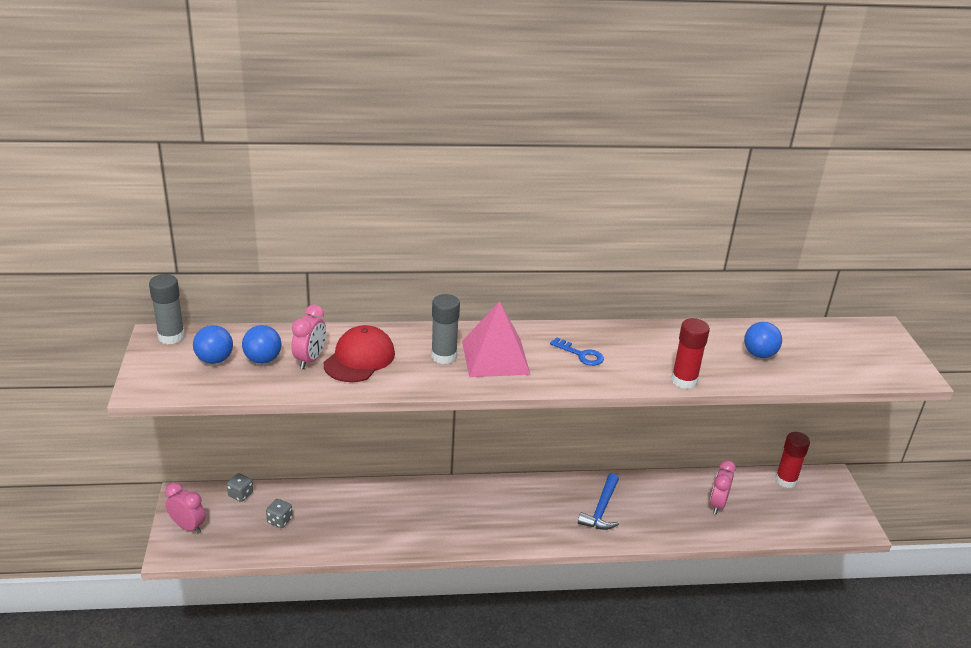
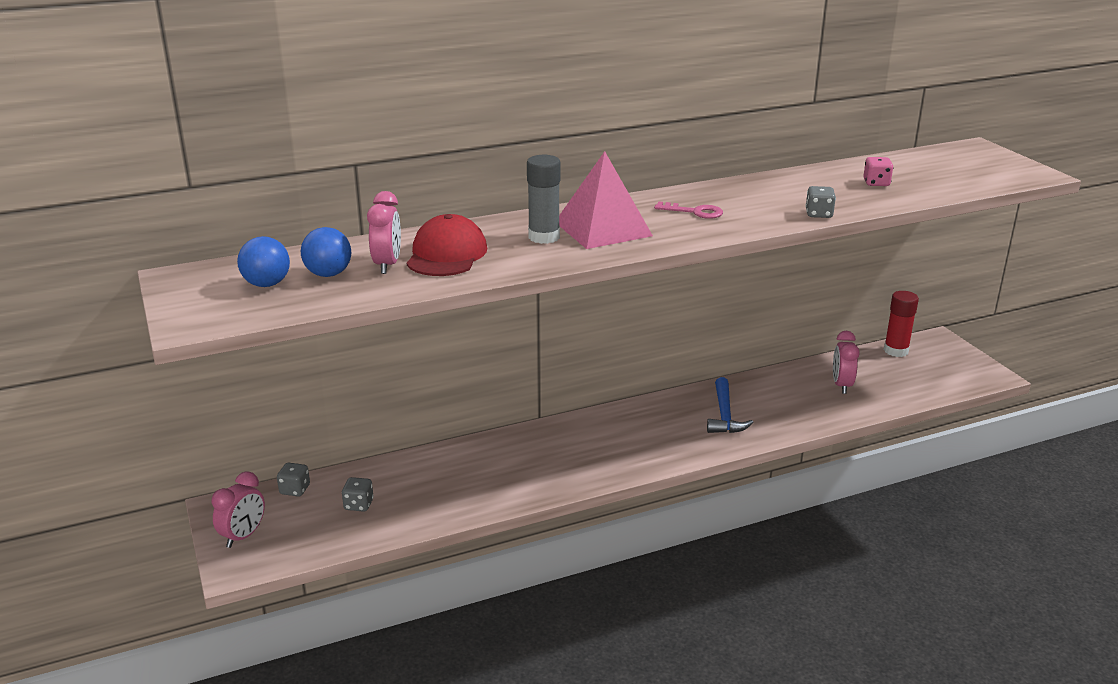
camera: 15 degrees left, 5 degrees down
(171, 336) = (195, 273): grey glue stick -> none
(188, 526) = (243, 536): pink clock -> pink clock turned 105 degrees clockwise
(581, 355) = (694, 212): blue key -> pink key
(684, 380) = (818, 214): red glue stick -> grey dice
(759, 354) = (876, 183): blue ball -> pink dice

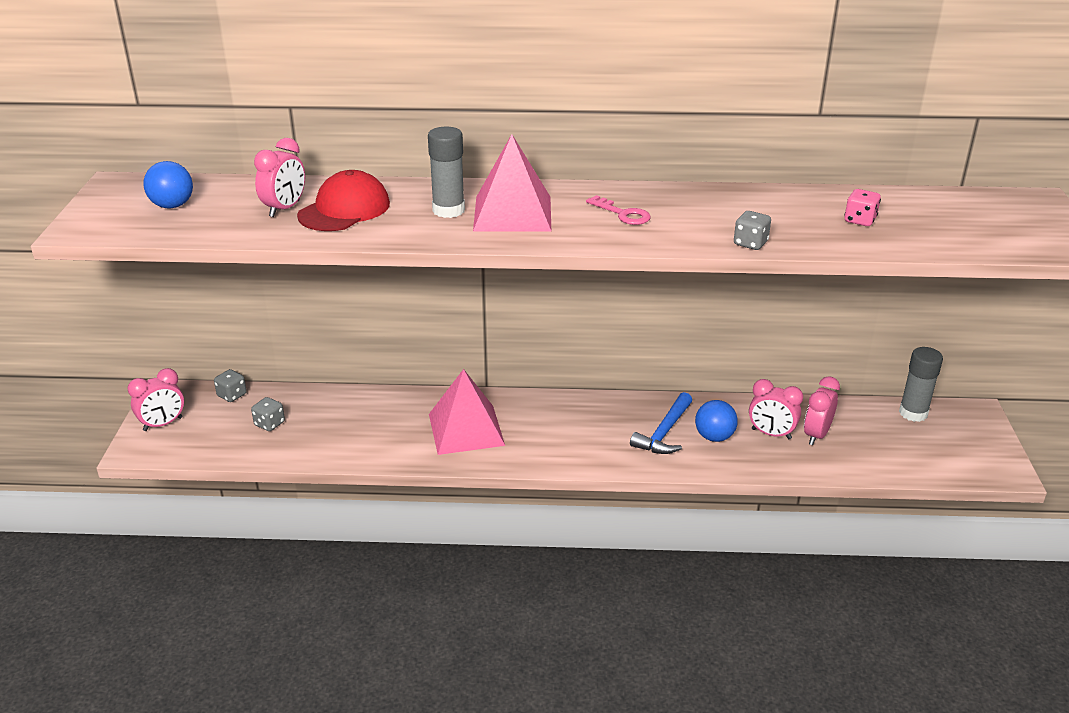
camera: 25 degrees right, 5 degrees up
(328, 274) = (229, 207): blue ball -> blue ball (714, 437)
(553, 458) = (466, 429): none -> pink pyramid
(807, 393) = (771, 434): none -> pink clock
(896, 351) = (913, 413): red glue stick -> grey glue stick

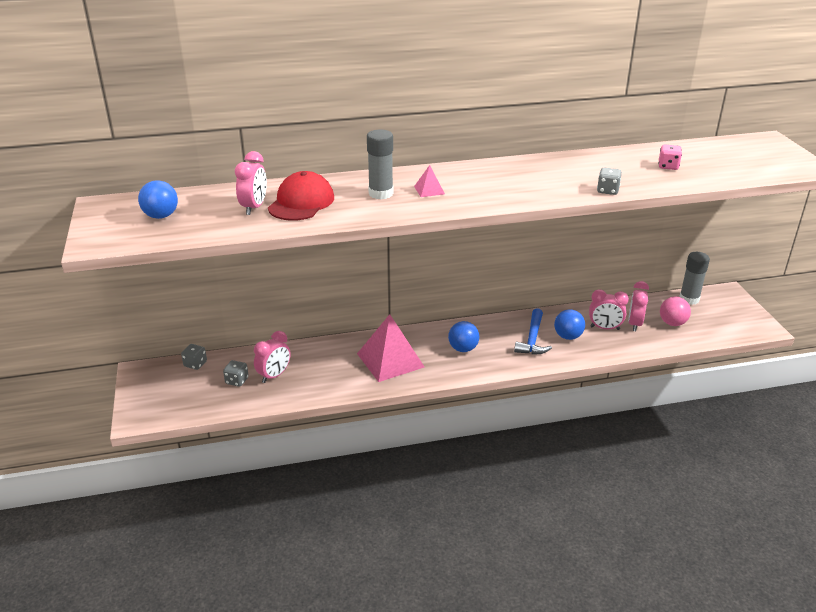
camera: 15 degrees left, 0 degrees up
(163, 424) = (149, 395): pink clock -> pink clock (274, 375)
(512, 213) = (429, 190): pink pyramid -> pink pyramid, size x0.44
(566, 430) = (463, 349): none -> blue ball
(623, 214) = (508, 181): pink key -> none
(871, 442) = (672, 323): none -> pink ball

